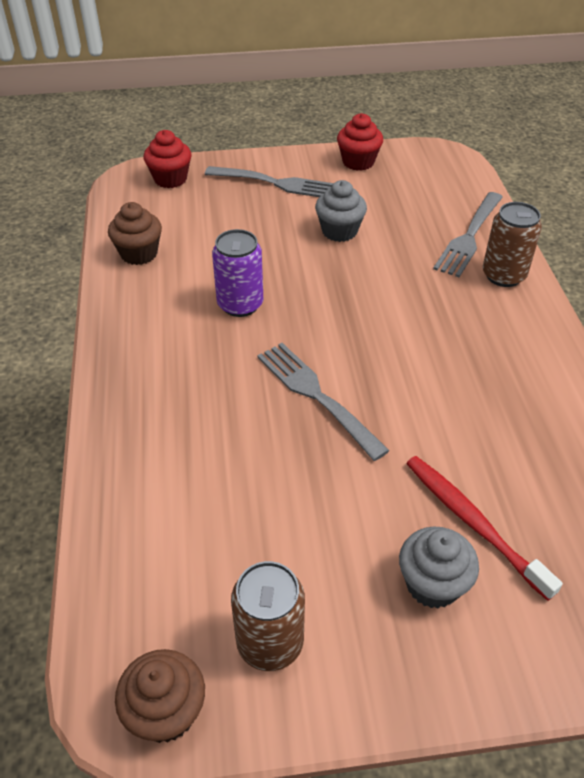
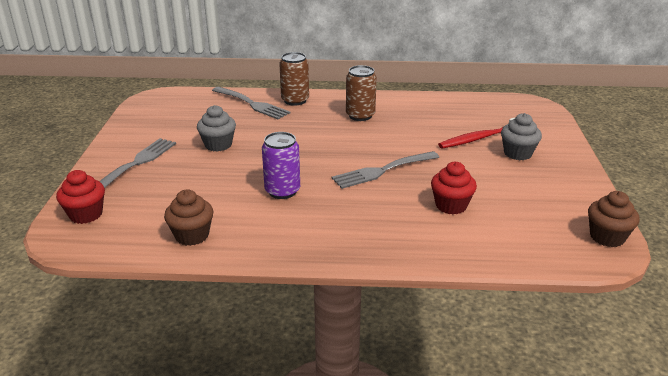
camera: 80 degrees left, 15 degrees down
(270, 642) = (559, 202): brown can -> brown can (360, 115)
(358, 162) = (135, 128): red cupcake -> red cupcake (451, 205)

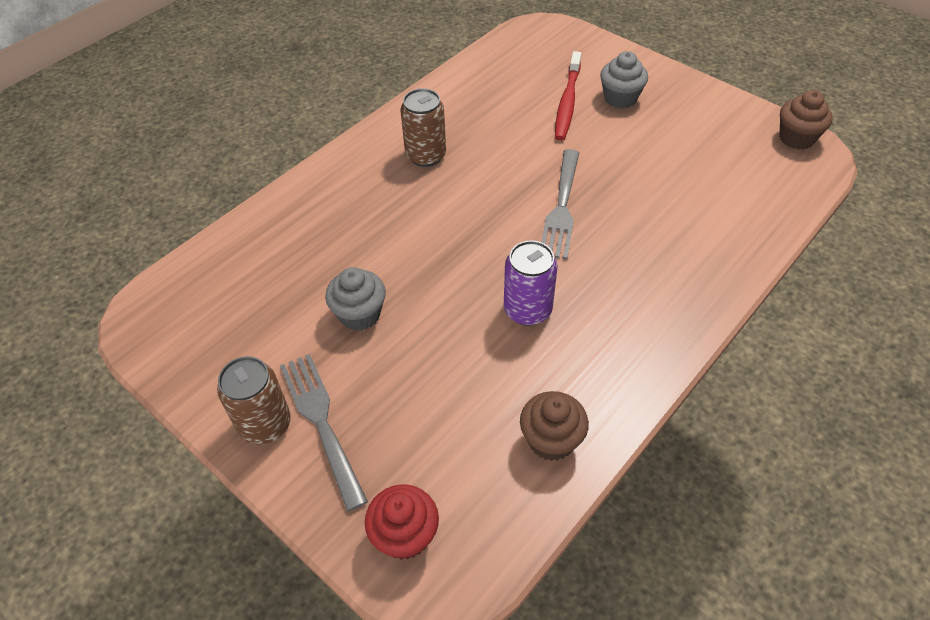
camera: 50 degrees left, 20 degrees up
(252, 104) = (286, 229): grey fork -> none
(295, 100) = (324, 187): brown can -> brown can (265, 424)
(451, 205) = (670, 199): red cupcake -> none

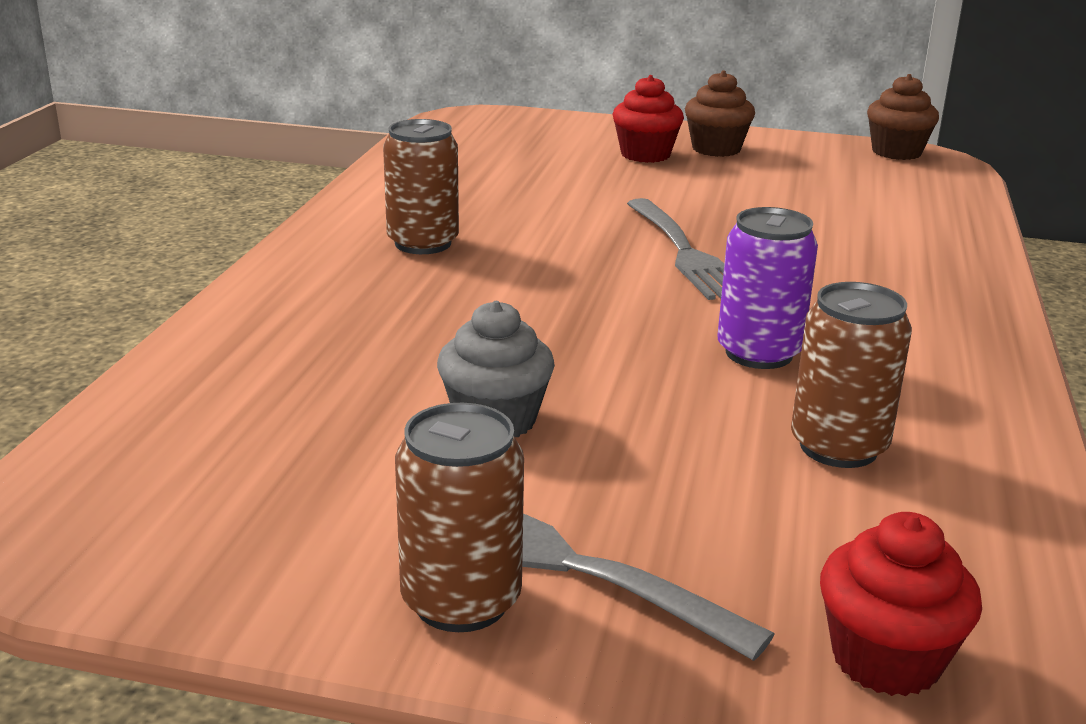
camera: 30 degrees left, 25 degrees down
(504, 397) = (838, 447): none -> brown can
(551, 440) = (963, 472): brown cupcake -> brown cupcake (716, 149)
(567, 102) = (579, 168): red toothbrush -> none
(620, 98) = (645, 155): grey cupcake -> red cupcake

